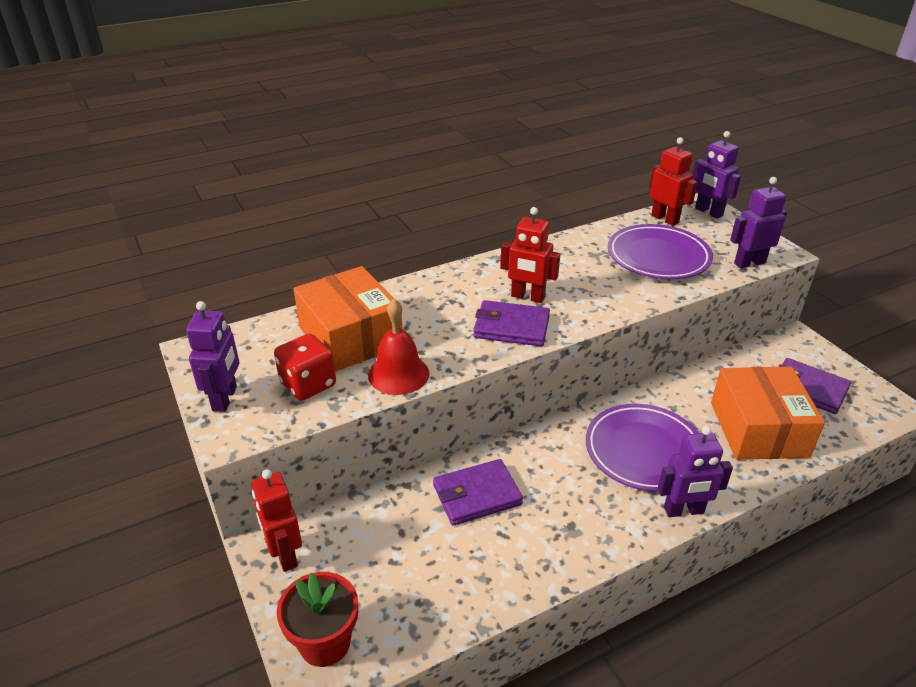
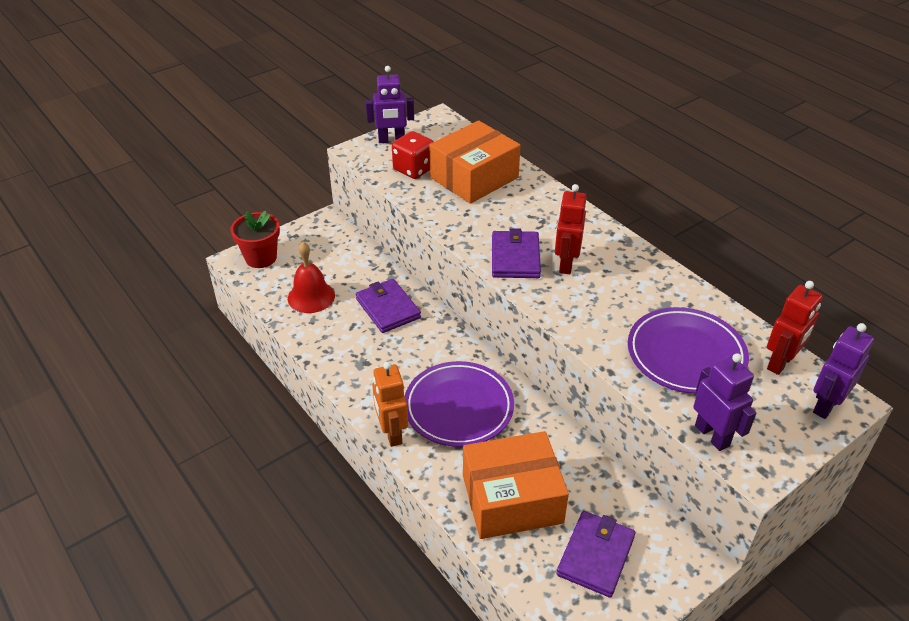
camera: 80 degrees right, 5 degrees up
(284, 555) = (323, 229): red robot -> none
(398, 374) = (435, 206): red bell -> red bell (311, 296)
(684, 511) = (392, 433): purple robot -> orange robot

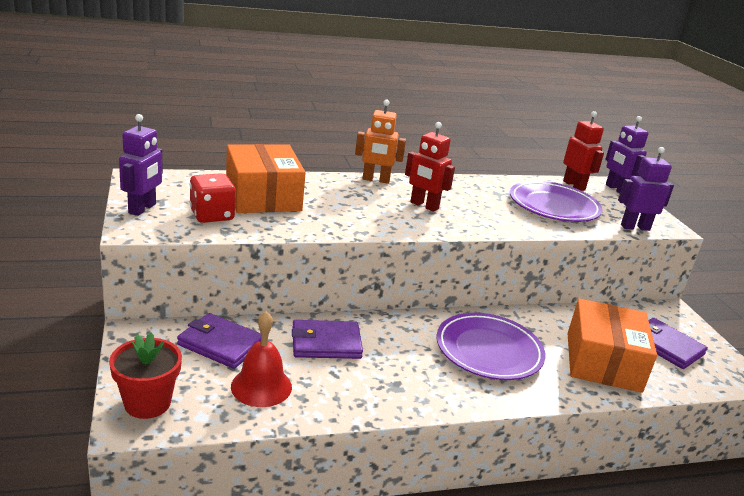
camera: 70 degrees left, 15 degrees down
(392, 433) = (504, 399): orange robot -> orange robot (376, 180)
(515, 257) = (399, 220): purple wallet -> purple wallet (220, 344)

